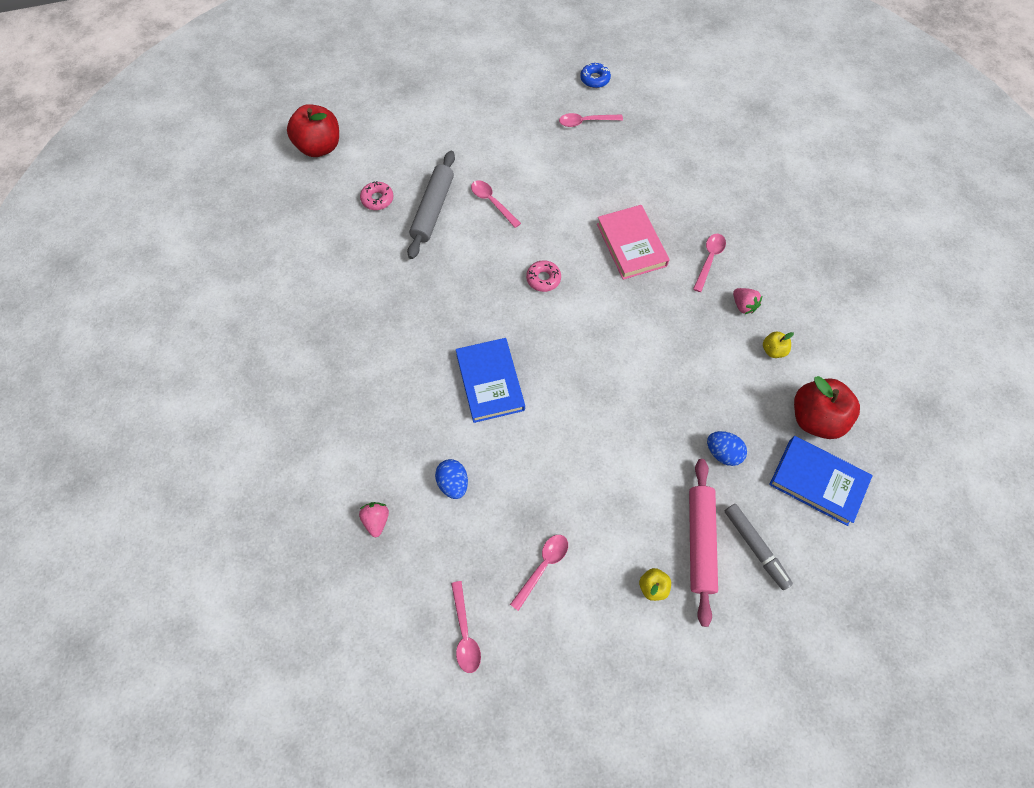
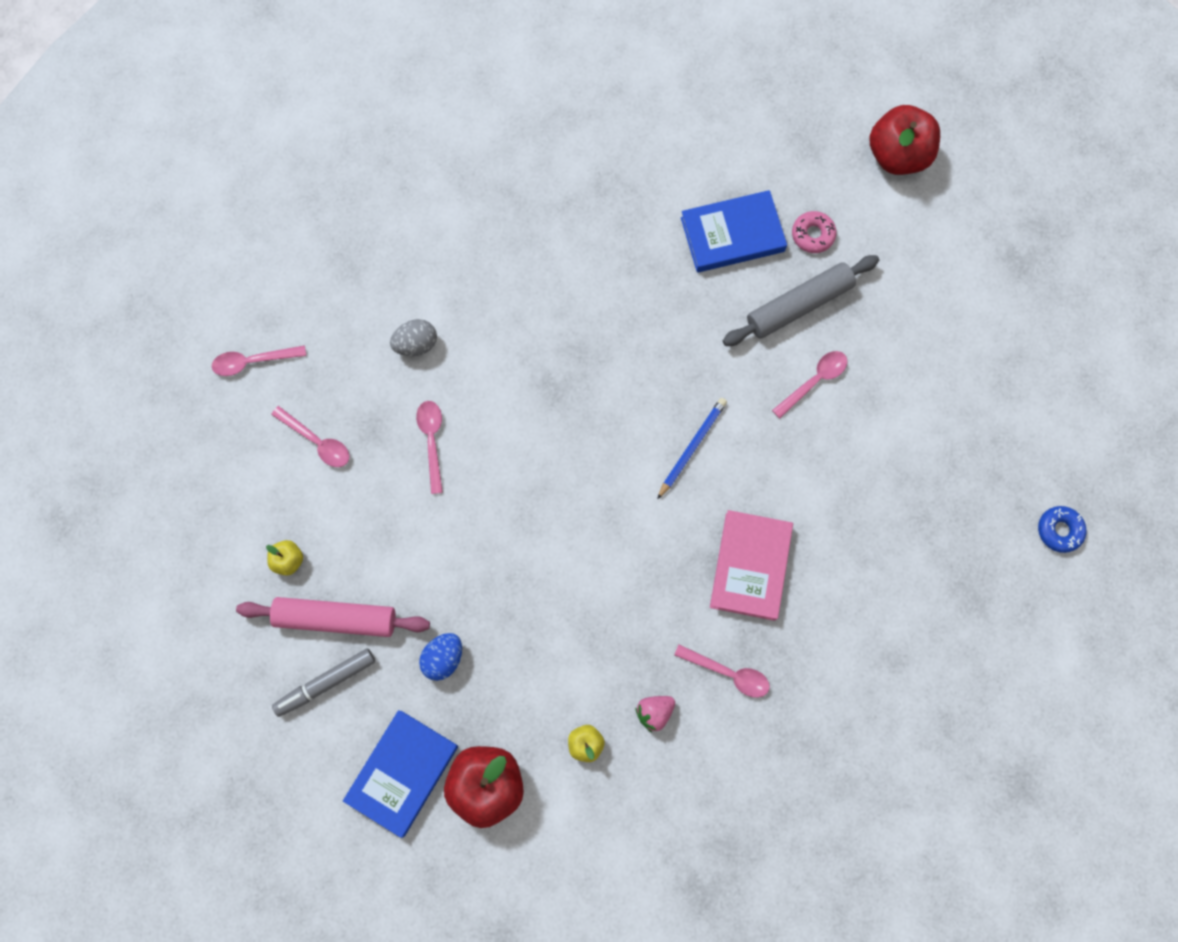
camera: 90 degrees right, 10 degrees up
(376, 520) = (377, 266): pink strawberry -> none
(433, 209) = (799, 305): grey rolling pin -> grey rolling pin turned 45 degrees counterclockwise
(453, 483) = (416, 344): blue egg -> grey egg
(490, 382) = (542, 382): blue book -> blue book (732, 234)
(543, 279) = (692, 447): pink donut -> blue pencil
(585, 122) = (970, 513): pink spoon -> pink spoon (432, 441)
(631, 245) = (750, 566): pink book -> pink book turned 60 degrees counterclockwise

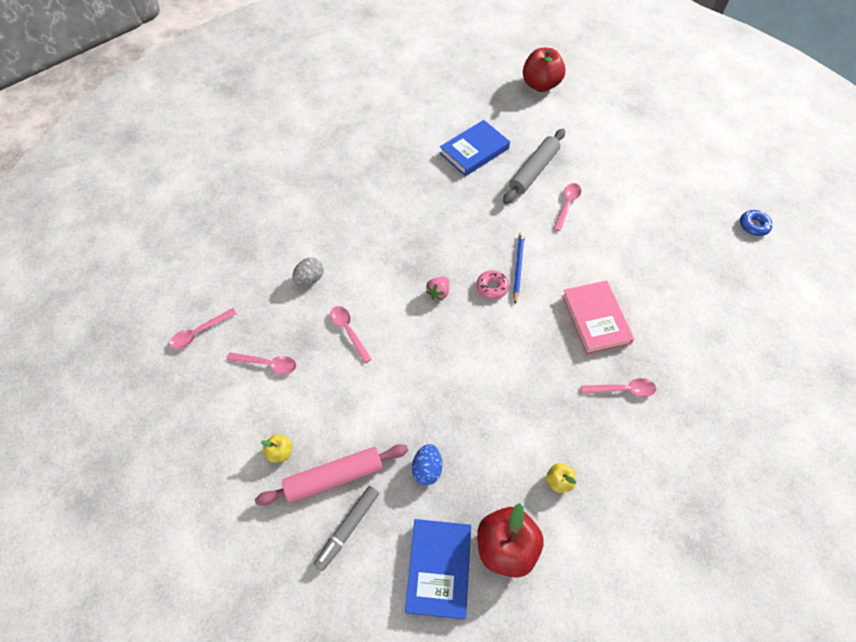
camera: 25 degrees left, 15 degrees down
(654, 712) = (591, 437): pink strawberry -> pink strawberry (438, 293)
(812, 235) = (519, 135): pink donut -> pink donut (492, 287)

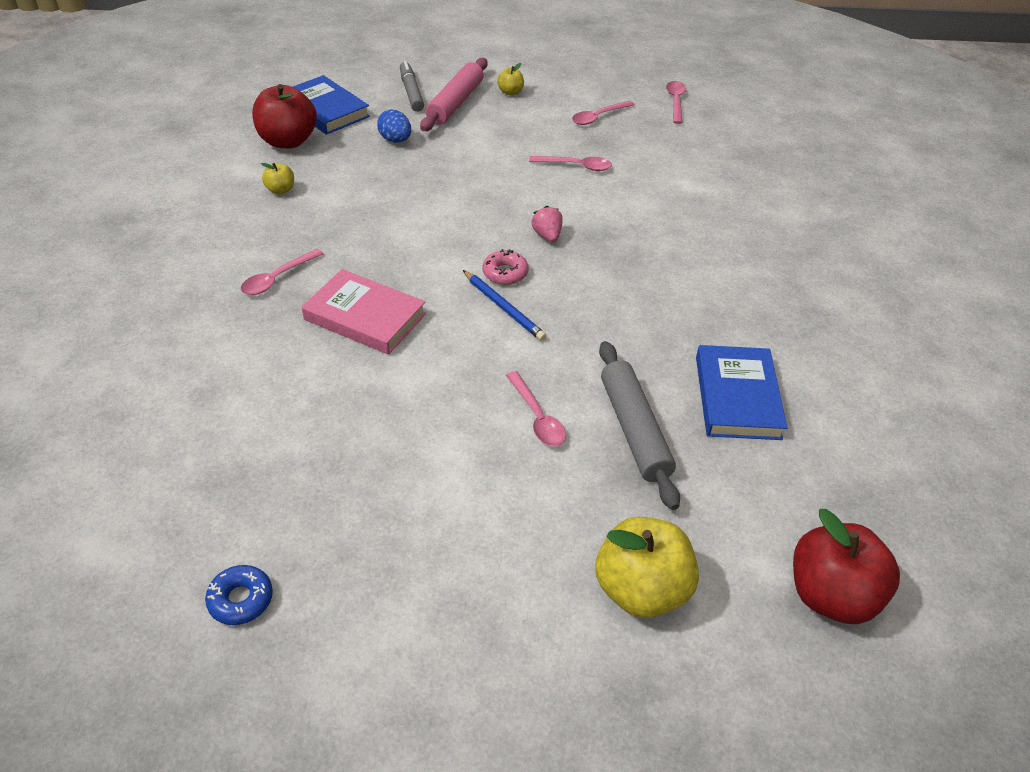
camera: 130 degrees right, 15 degrees down
(310, 279) = (667, 174): grey egg -> none
(600, 128) = (641, 590): none -> yellow apple

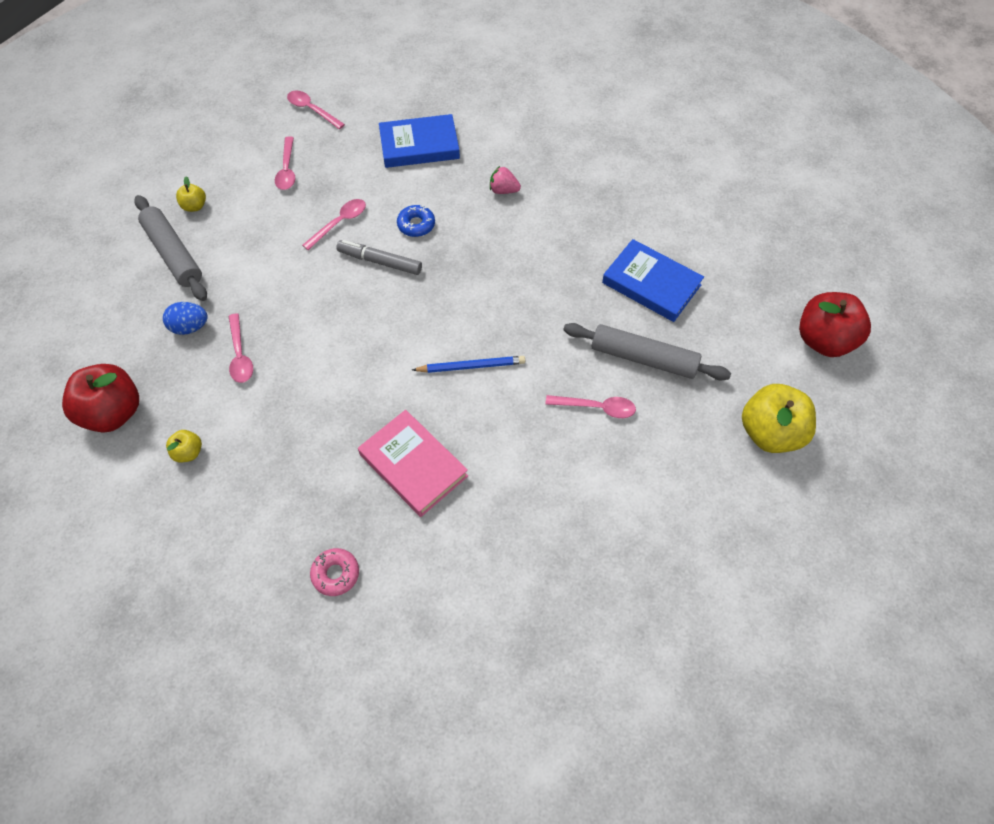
camera: 55 degrees left, 15 degrees up
(241, 599) = (651, 679): blue donut -> blue donut (416, 225)
(277, 278) = (316, 509): pink spoon -> pink spoon (240, 355)
(325, 110) = (88, 358): blue book -> blue book (419, 145)
(365, 316) = (413, 465): pink book -> pink book turned 75 degrees clockwise
(411, 92) = (124, 277): grey marker -> grey marker (380, 262)
(455, 103) = (174, 254): pink rolling pin -> grey rolling pin
(505, 273) = (433, 344): pink donut -> pink donut (335, 574)
(547, 236) = (410, 292): pink strawberry -> pink strawberry (503, 190)

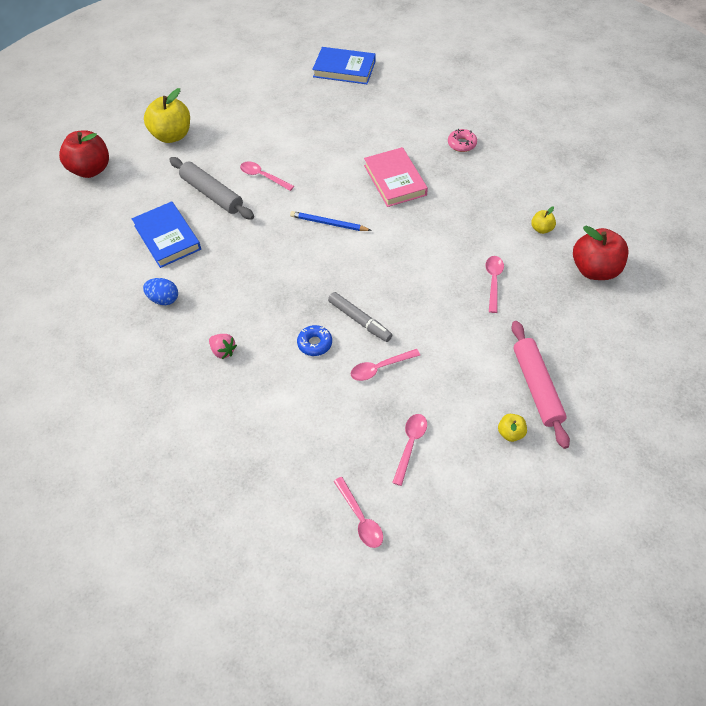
camera: 155 degrees left, 5 degrees down
(174, 254) = (537, 387): grey rolling pin -> pink rolling pin
(190, 327) = (530, 315): blue egg -> blue egg (164, 299)
(419, 145) = (271, 428): blue book -> blue book (344, 69)

